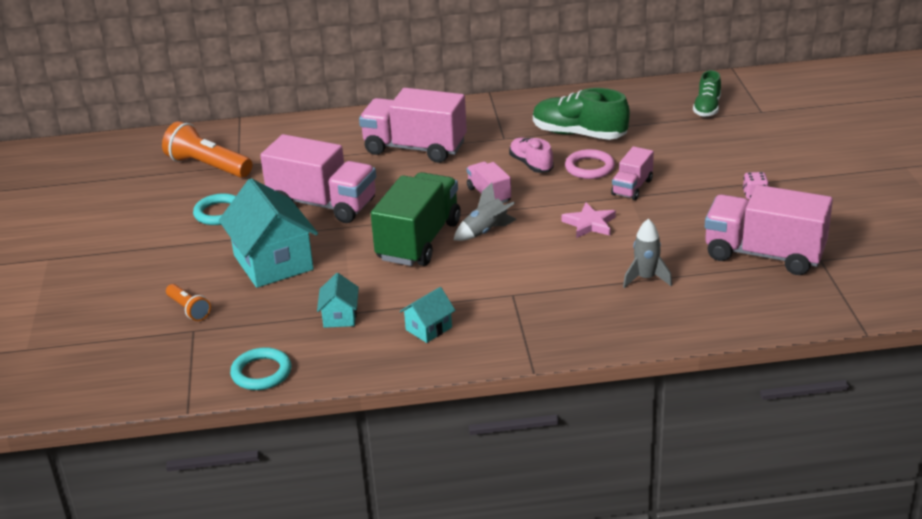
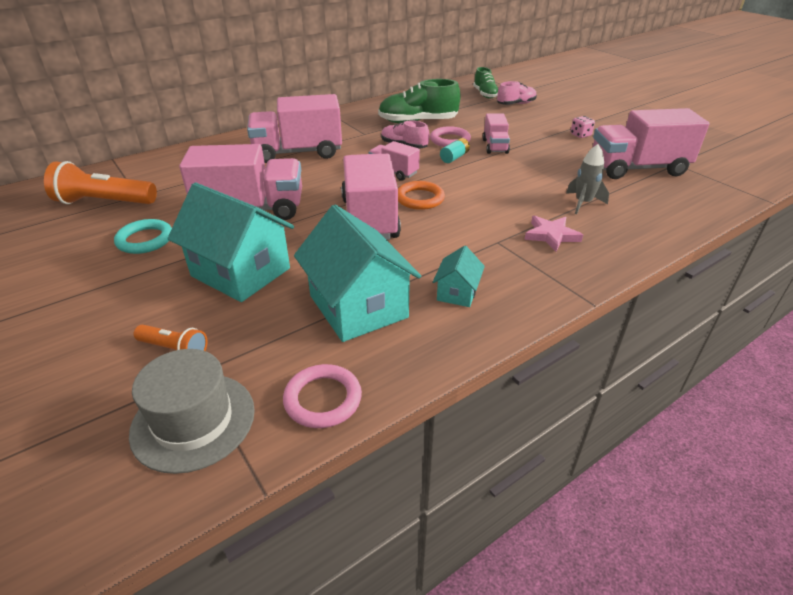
camera: 30 degrees left, 5 degrees up
(173, 359) = (193, 421): none -> grey hat
(261, 373) = (323, 399): turquoise ring -> pink ring
(340, 316) = (358, 306): turquoise house -> turquoise house, size x2.08
(419, 241) = (369, 219): green truck -> pink truck
(485, 231) = (420, 198): grey rocket -> orange ring
(570, 192) = (454, 157): none -> turquoise battery
(589, 224) = (494, 175): pink star -> pink star (551, 235)
(729, 132) = (516, 104): none -> pink shoe

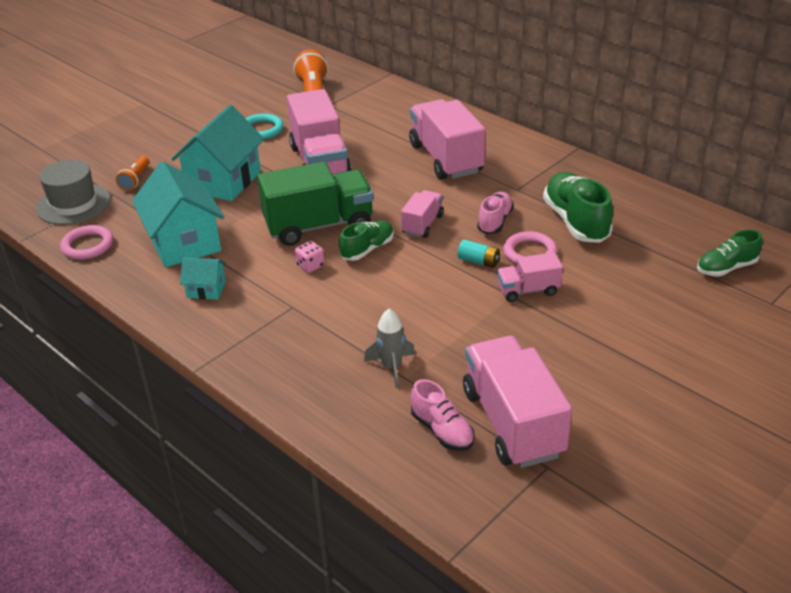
camera: 80 degrees right, 0 degrees up
(358, 306) = (184, 242): turquoise house -> turquoise house turned 75 degrees counterclockwise
(369, 219) = (319, 226): pink truck -> green truck
(420, 198) = (367, 249): orange ring -> green shoe
(516, 104) = (703, 301): pink shoe -> pink shoe (442, 430)
(551, 235) = (312, 342): pink star -> none
(580, 135) = (610, 369): pink dice -> pink dice (310, 266)

